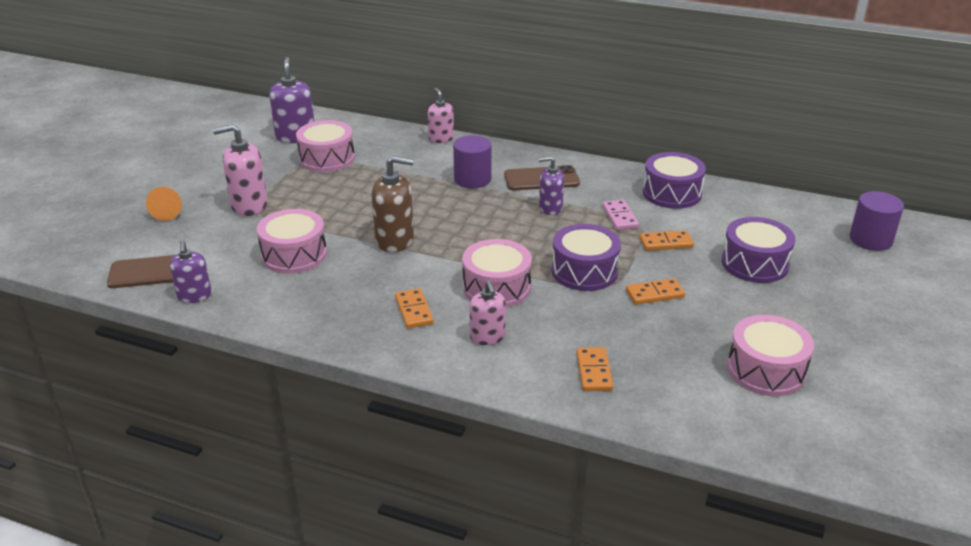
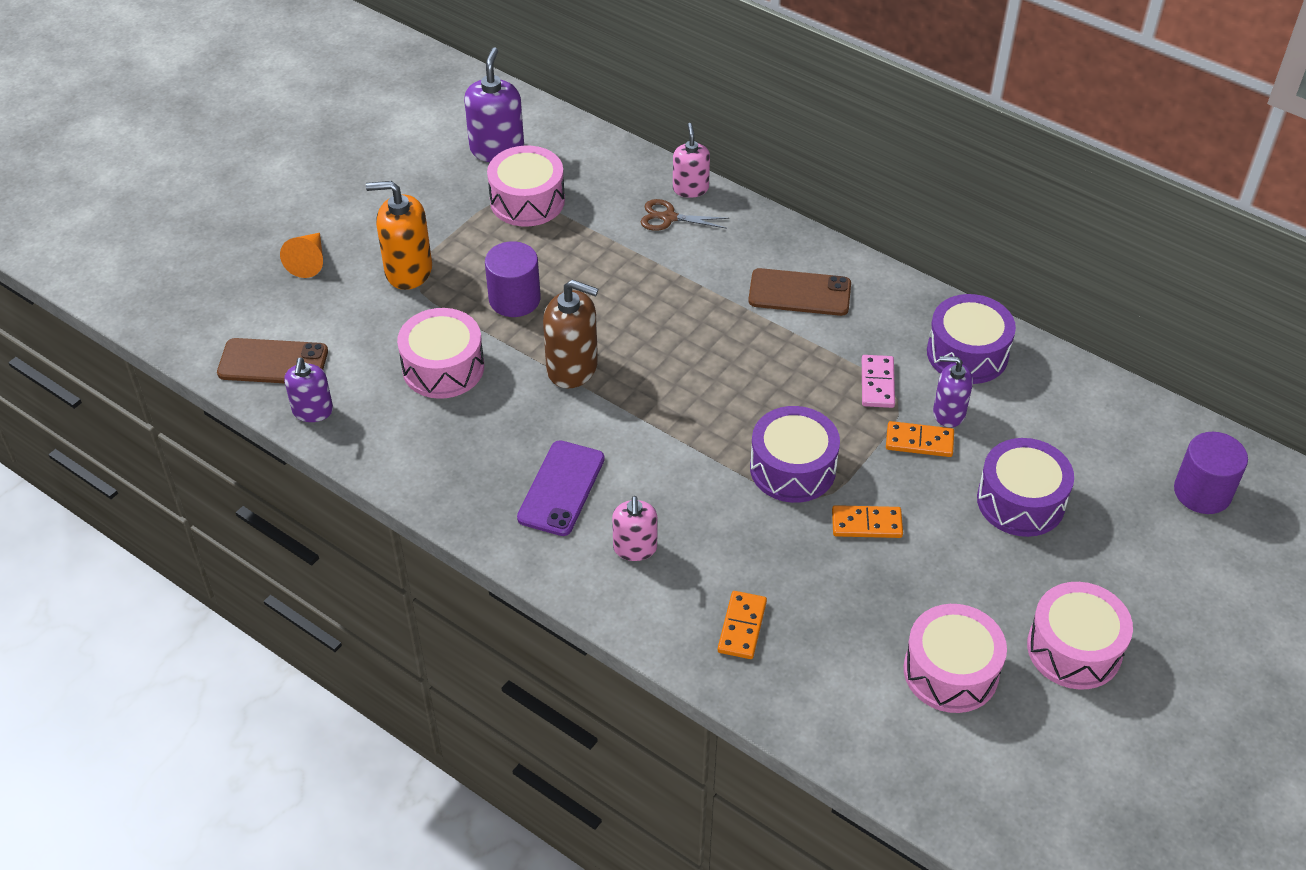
camera: 15 degrees right, 15 degrees up
(249, 206) = (408, 270): pink soap dispenser -> orange soap dispenser
(414, 310) = (561, 488): orange domino -> purple phone
(432, 154) = (669, 218): none -> brown scissors
(472, 179) = (707, 276): purple cylinder -> purple cylinder (514, 299)
(496, 287) = (672, 472): pink drum -> pink drum (1074, 649)
(550, 208) = (791, 349): purple soap dispenser -> purple soap dispenser (948, 413)

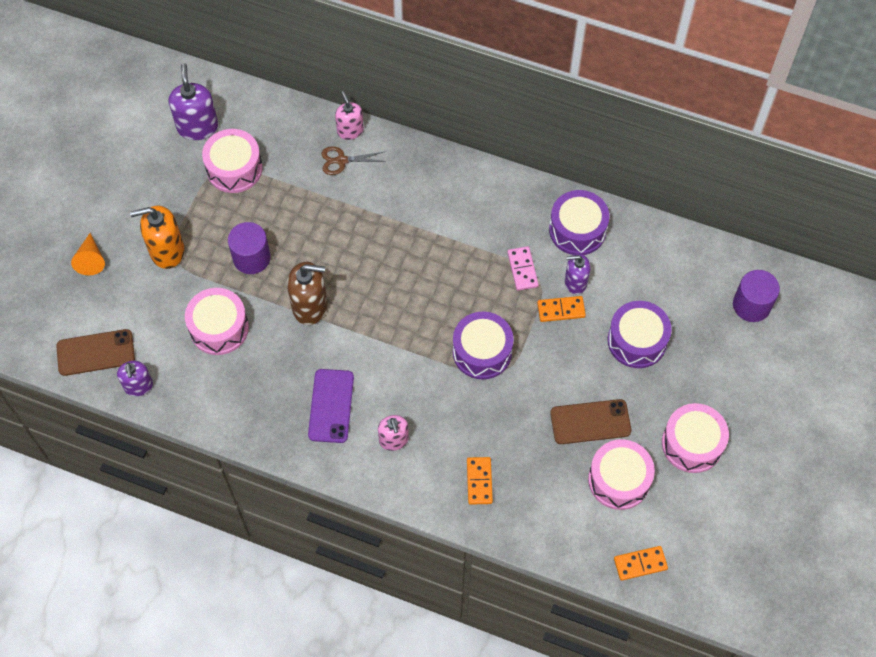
camera: 15 degrees left, 15 degrees up
(799, 293) = (451, 205): brown phone -> brown phone (590, 422)
(866, 524) = (541, 383): orange domino -> orange domino (640, 563)

